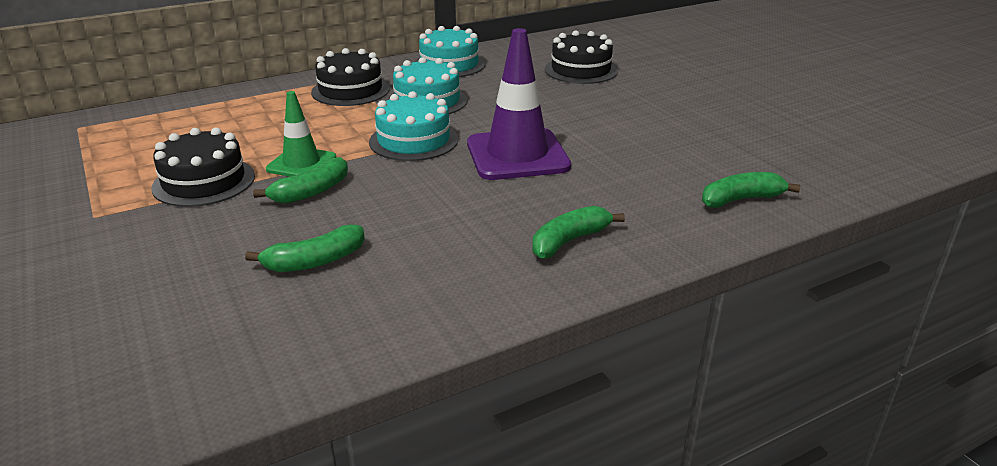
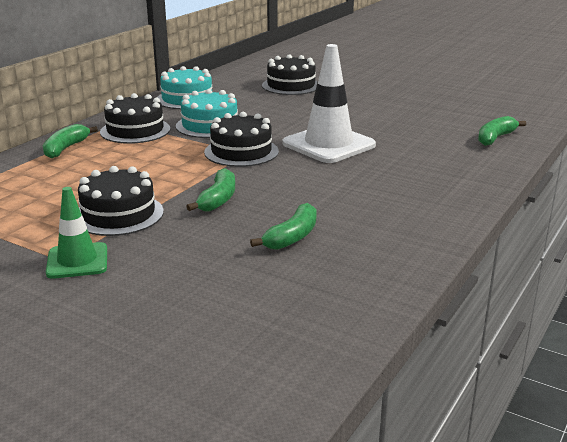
camera: 30 degrees left, 5 degrees down
(301, 163) = (179, 185): green traffic cone -> green traffic cone (77, 261)
(413, 140) = (241, 152): turquoise cake -> black cake
(517, 155) = (328, 144): purple traffic cone -> white traffic cone
(569, 241) = (434, 183): green banana -> green banana (66, 148)

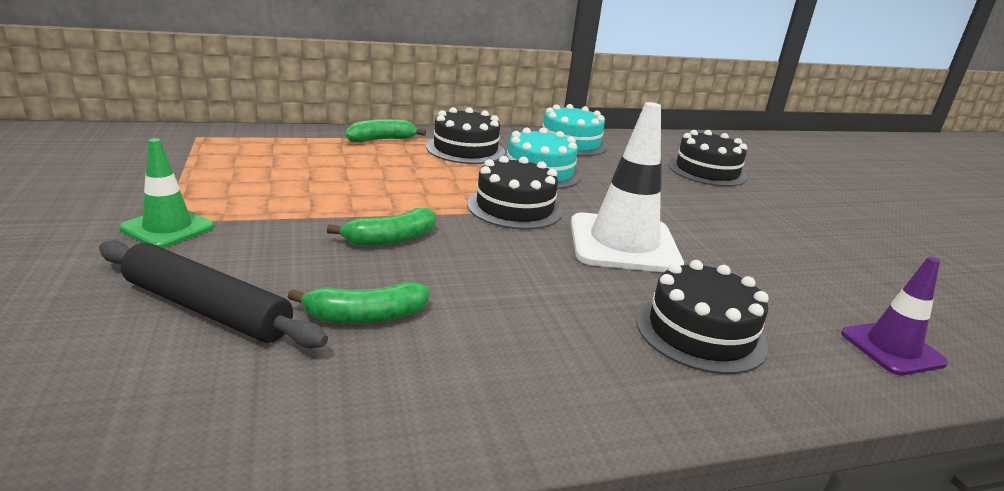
camera: 40 degrees right, 0 degrees up
(118, 214) = (287, 208): black cake -> black cake (700, 332)
(212, 277) = (207, 309): none -> black rolling pin
(495, 138) = (892, 348): green banana -> purple traffic cone

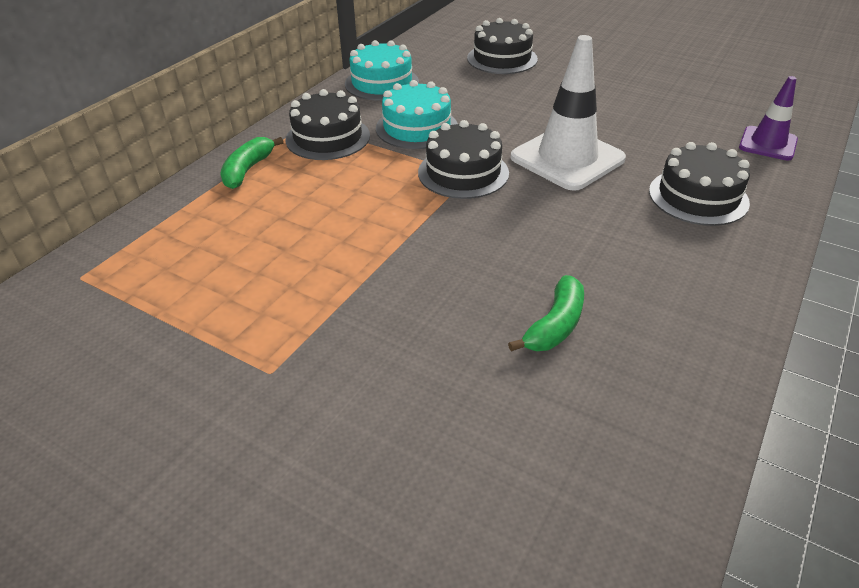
camera: 40 degrees left, 15 degrees up
(168, 228) = (290, 375): green traffic cone -> none
(207, 309) = (467, 403): black rolling pin -> none
(390, 239) = (449, 258): green banana -> none

